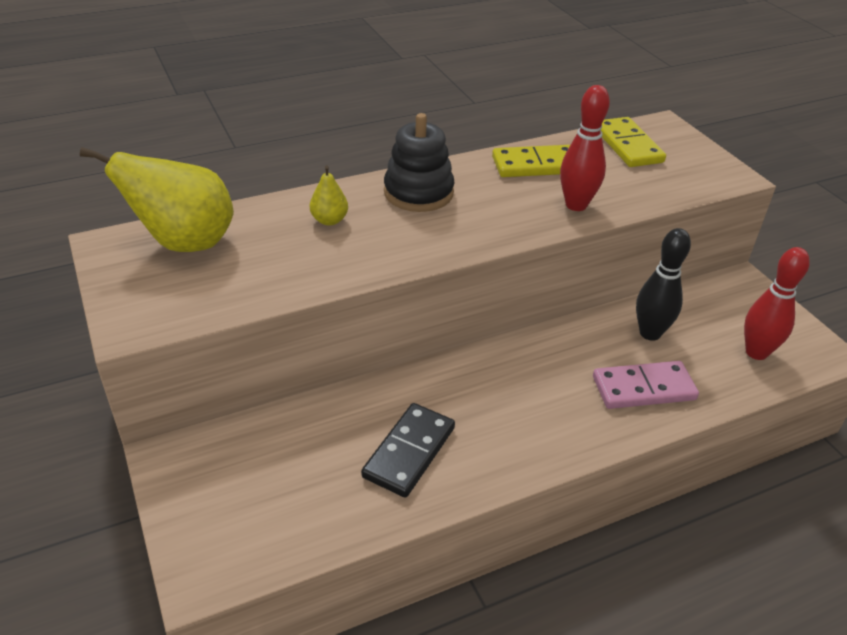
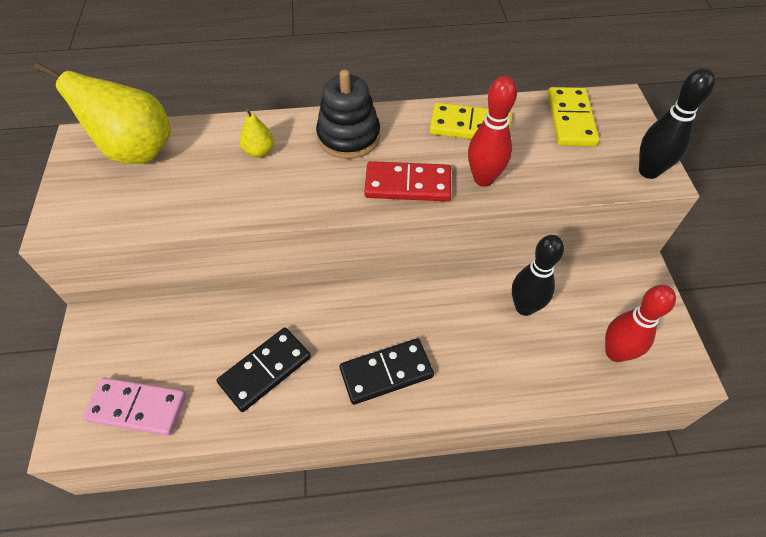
camera: 20 degrees right, 15 degrees up
(505, 222) = (408, 184): none -> red domino
(543, 422) = (386, 372): none -> black domino
(643, 388) = (490, 363): pink domino -> pink domino (137, 408)
(722, 174) = (648, 171): none -> black bowling pin

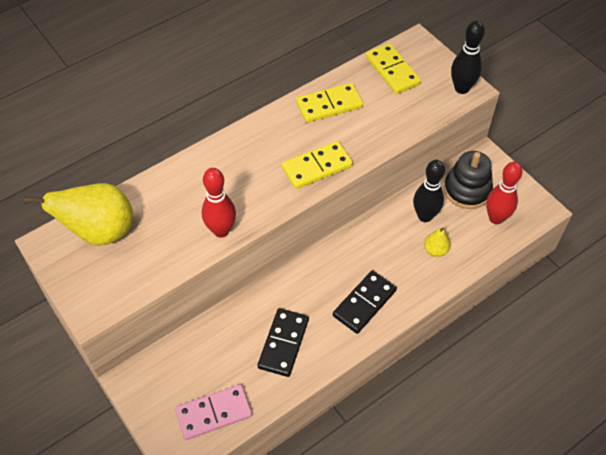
camera: 30 degrees left, 0 degrees up
(259, 151) = (194, 190): yellow pear -> yellow pear (435, 250)
(348, 137) = (251, 150): black stacking toy -> black stacking toy (467, 190)
(408, 184) = (317, 167): red domino -> yellow domino
(483, 179) = (363, 140): red bowling pin -> red bowling pin (221, 230)

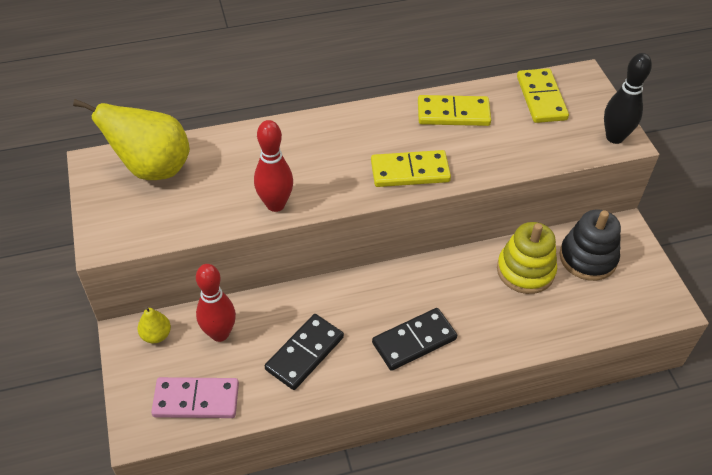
camera: 20 degrees right, 5 degrees down
(425, 216) = (525, 270): black bowling pin -> yellow stacking toy
(435, 250) = (522, 311): yellow pear -> yellow pear (156, 335)
(496, 218) = (610, 298): red bowling pin -> red bowling pin (220, 333)

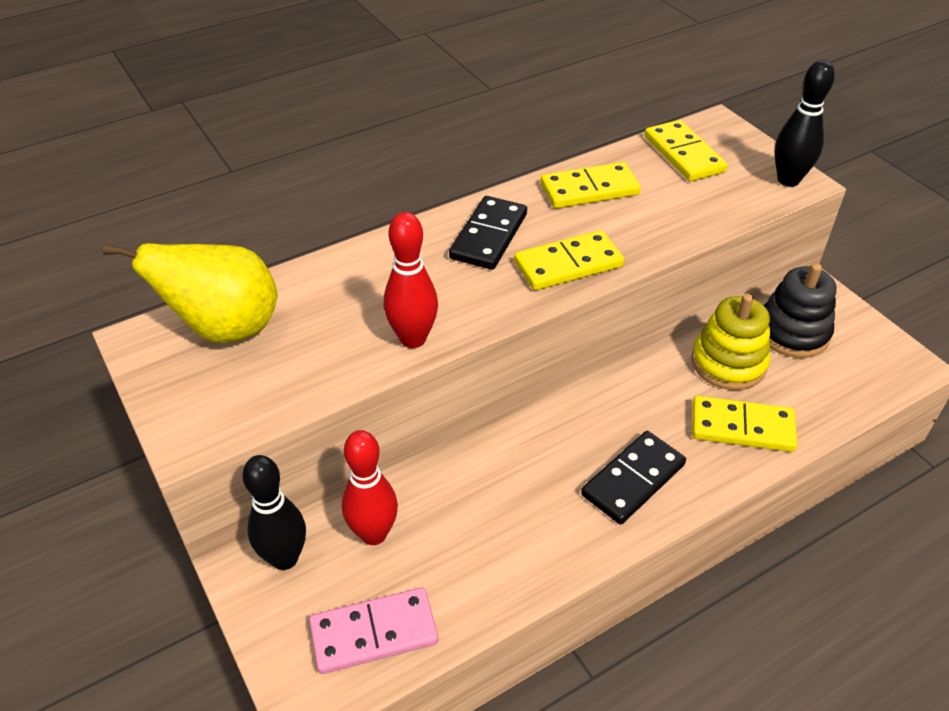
camera: 15 degrees left, 5 degrees down
(156, 335) = (285, 558): yellow pear -> black bowling pin
(304, 353) = (498, 531): black domino -> black domino (488, 236)
(512, 322) = (742, 427): none -> yellow domino

